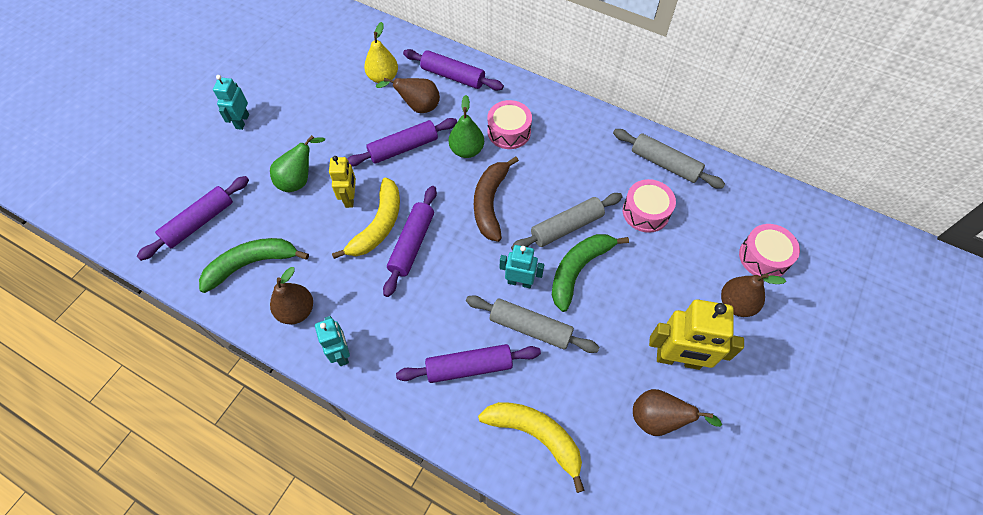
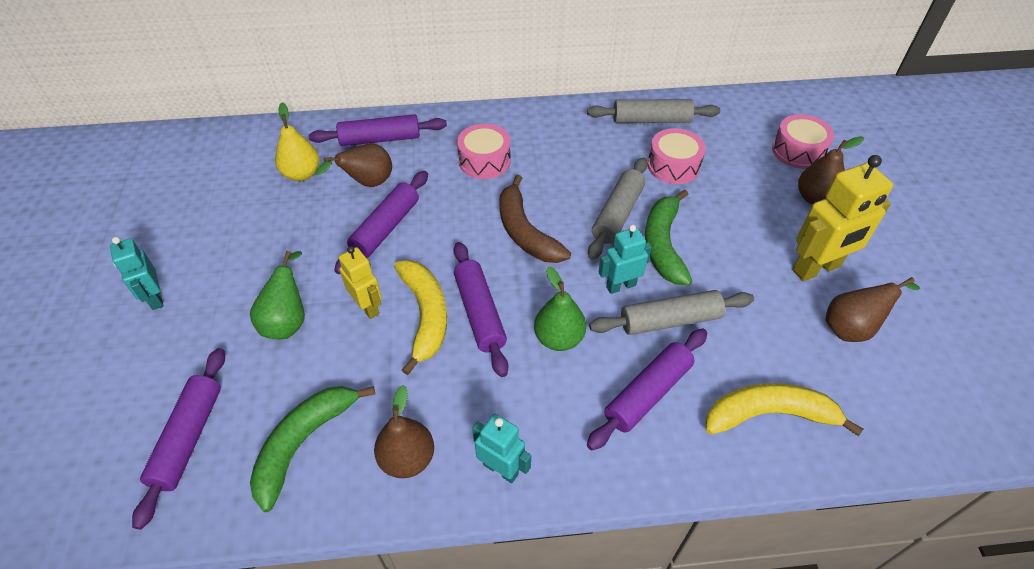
camera: 35 degrees left, 10 degrees down
(467, 150) = (457, 197): green pear -> green pear (559, 338)

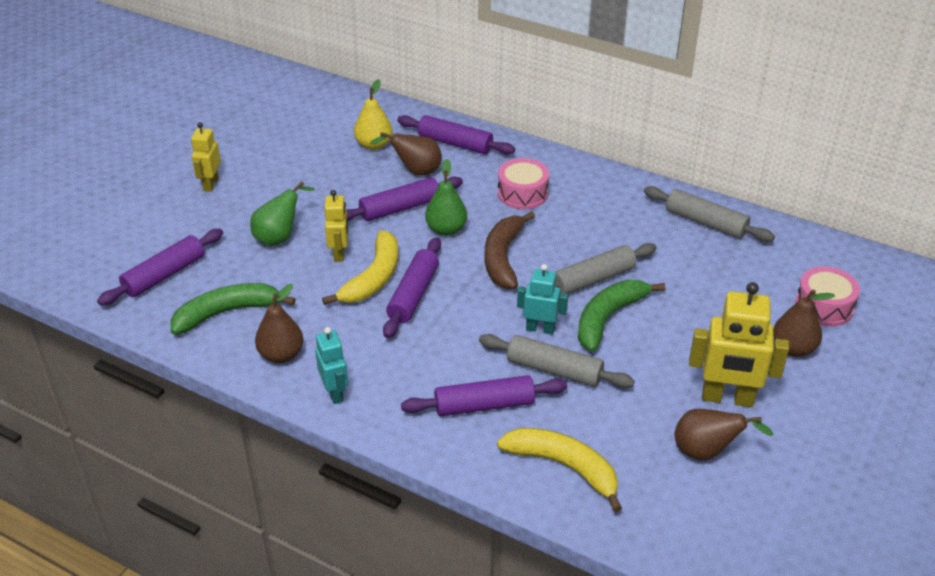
camera: 35 degrees right, 10 degrees down
(155, 298) = (210, 184): turquoise robot -> yellow robot
(559, 338) = (455, 339): green pear -> green pear (446, 229)
(673, 166) = (685, 266): pink drum -> none

